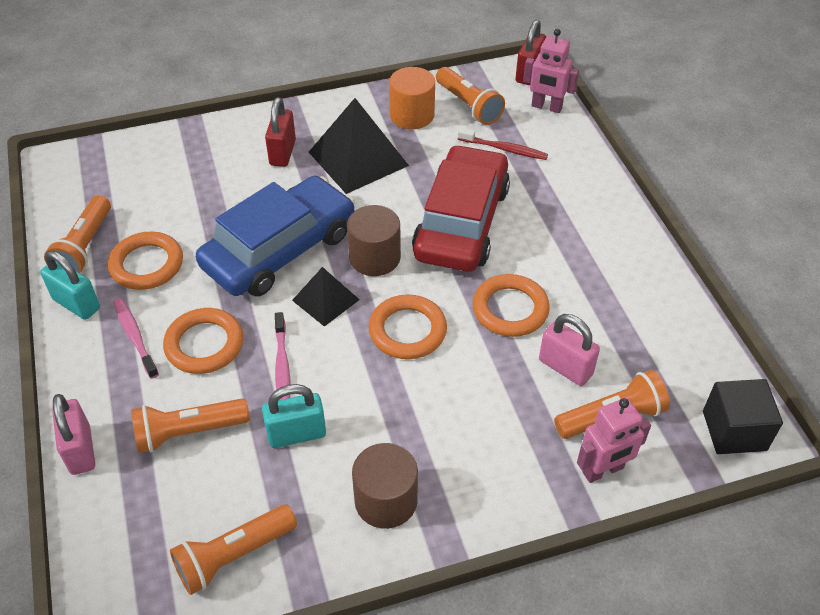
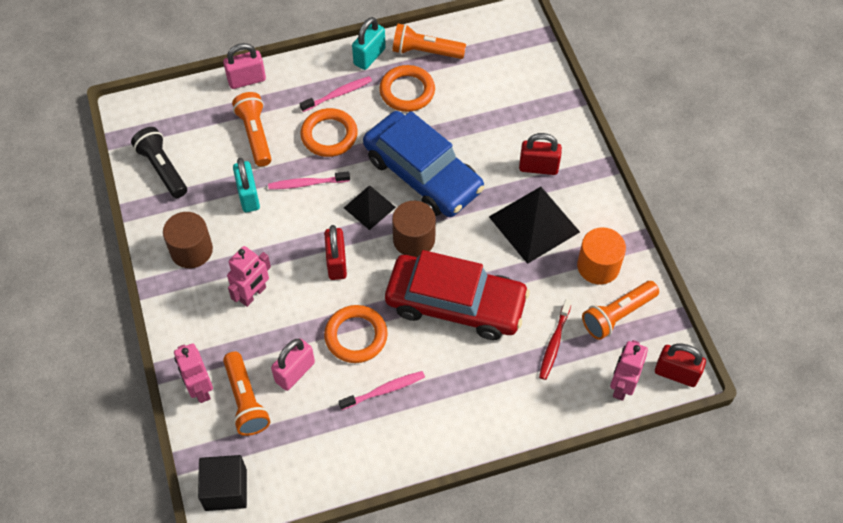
camera: 90 degrees right, 10 degrees up
(233, 555) = (163, 169): orange flashlight -> black flashlight
(407, 330) = (336, 263): orange ring -> red padlock
(457, 418) = (253, 294): none -> pink robot
(577, 282) = (384, 390): none -> pink toothbrush

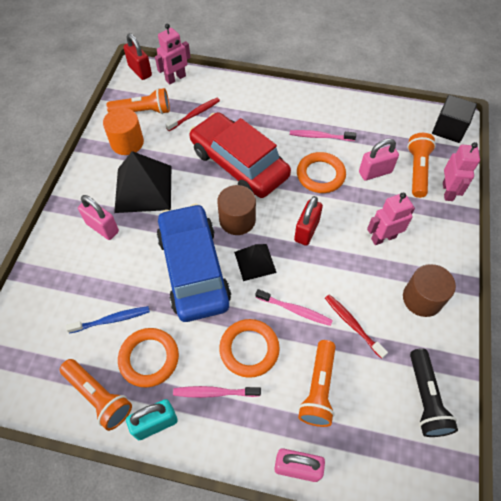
camera: 150 degrees left, 0 degrees up
(248, 196) = (352, 324): turquoise padlock -> red toothbrush
(461, 102) = (111, 320): none -> blue toothbrush
(538, 167) = (102, 227): red padlock -> pink padlock

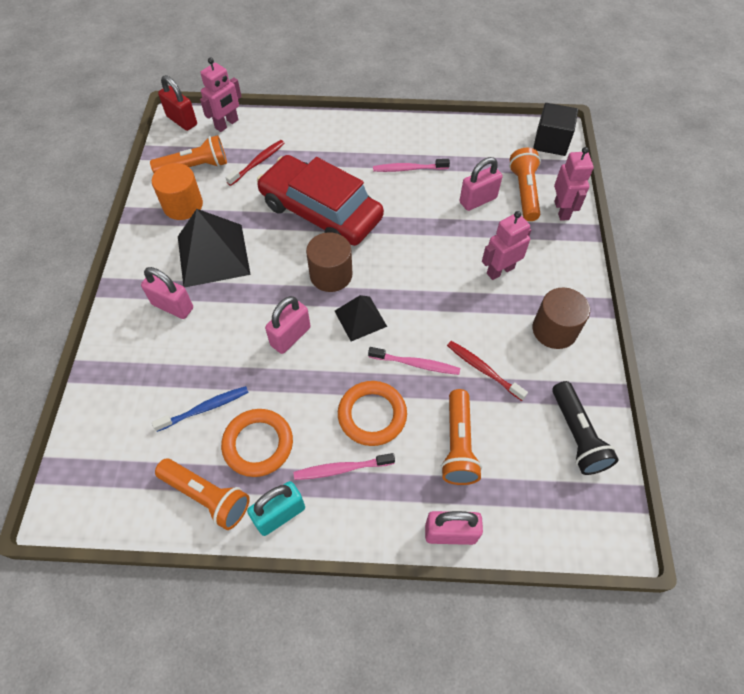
camera: 10 degrees left, 0 degrees up
(193, 269) = (290, 336): blue car -> pink padlock
(306, 231) = (412, 275): red padlock -> none
(320, 175) = (417, 211): orange ring -> none

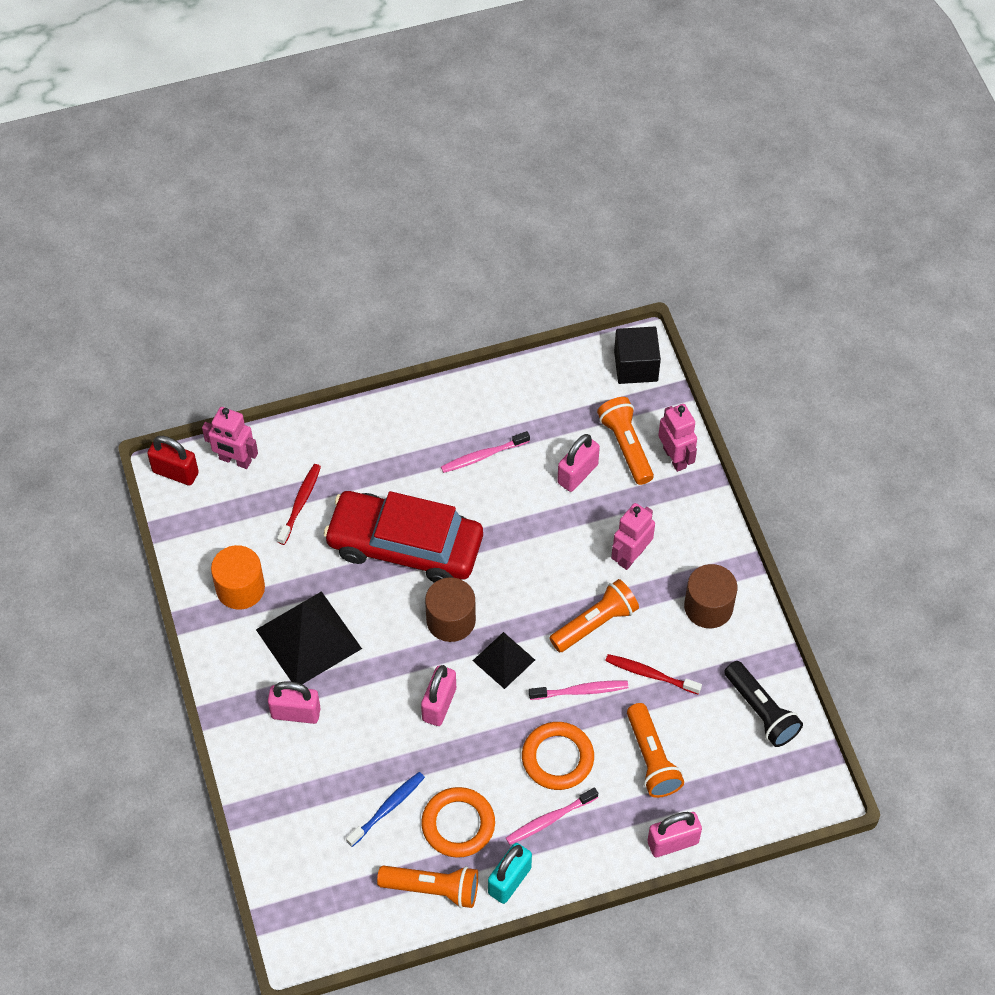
camera: 20 degrees left, 0 degrees up
(195, 167) = (227, 533): orange flashlight -> orange flashlight (595, 623)
(227, 124) = (235, 460): pink robot -> pink robot turned 90 degrees clockwise

